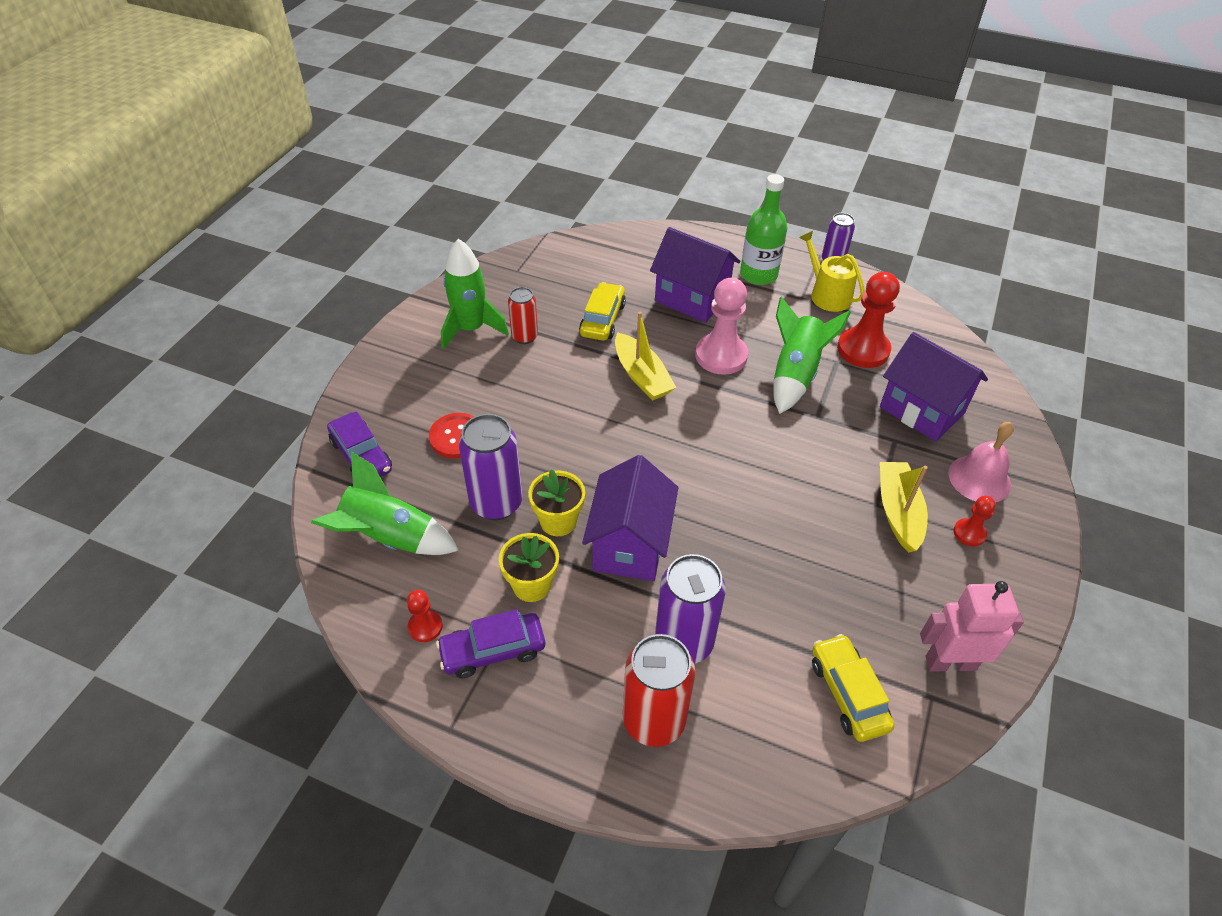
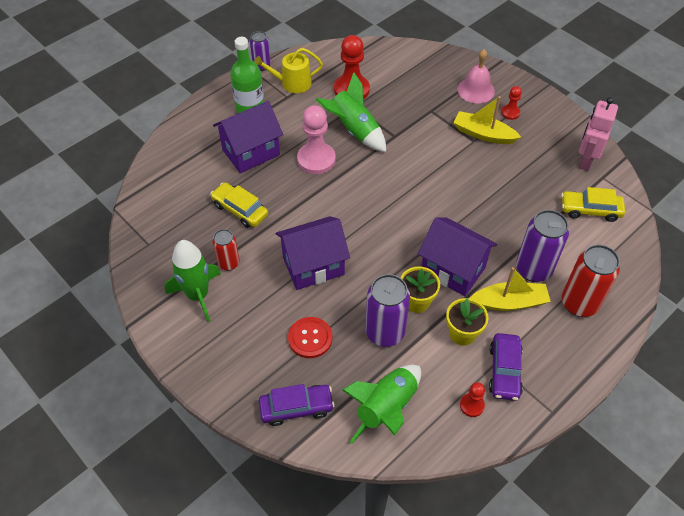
camera: 65 degrees left, 5 degrees up
(642, 376) = (310, 209): yellow boat -> yellow boat (509, 302)
(921, 410) = (415, 88): purple house -> purple house (313, 266)

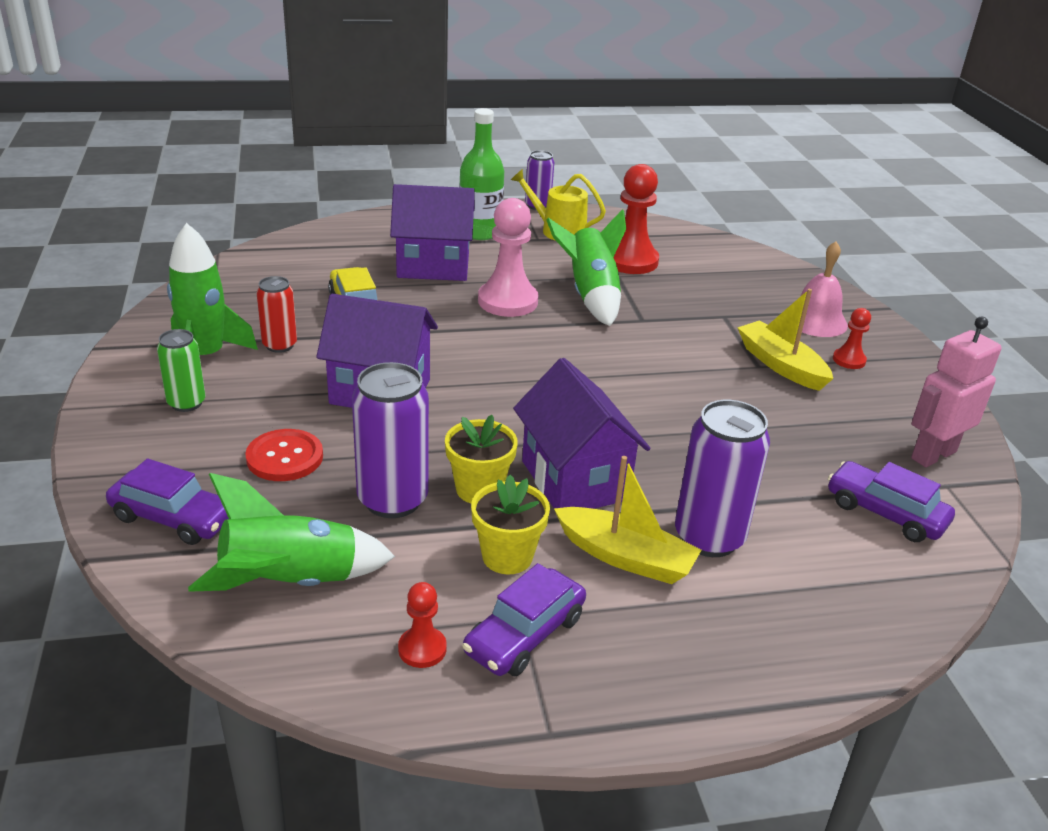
camera: 30 degrees right, 20 degrees down
(223, 334) = (186, 403): none -> green can
(579, 303) = (749, 615): red can -> none
(590, 210) = (885, 513): yellow car -> purple car

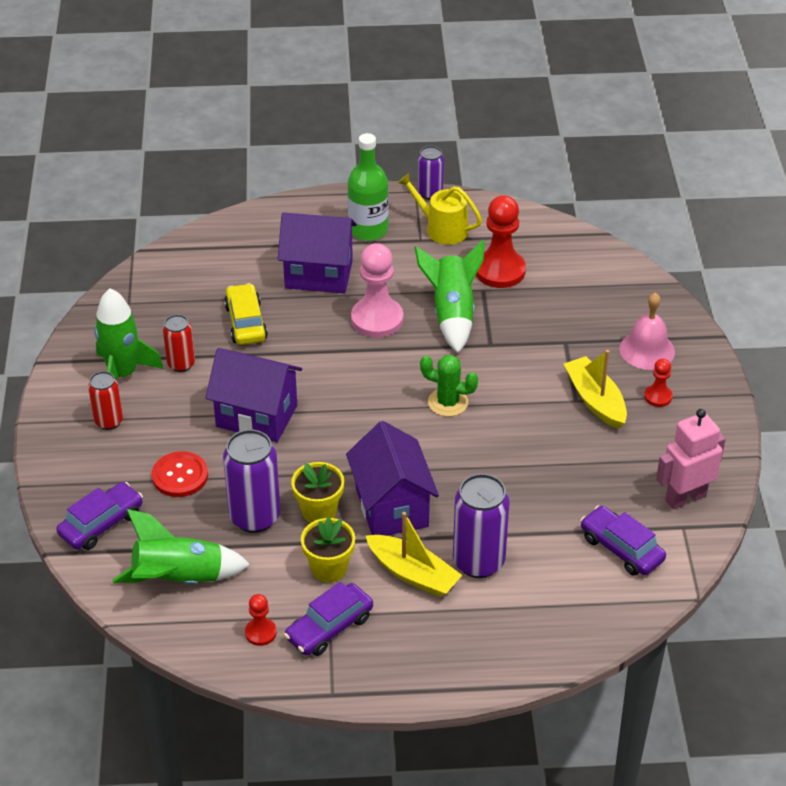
camera: 10 degrees right, 10 degrees up
(173, 518) = (101, 524): purple car -> purple car turned 75 degrees counterclockwise
(186, 403) = (109, 421): green can -> red can
(611, 372) = (448, 402): none -> green cactus

